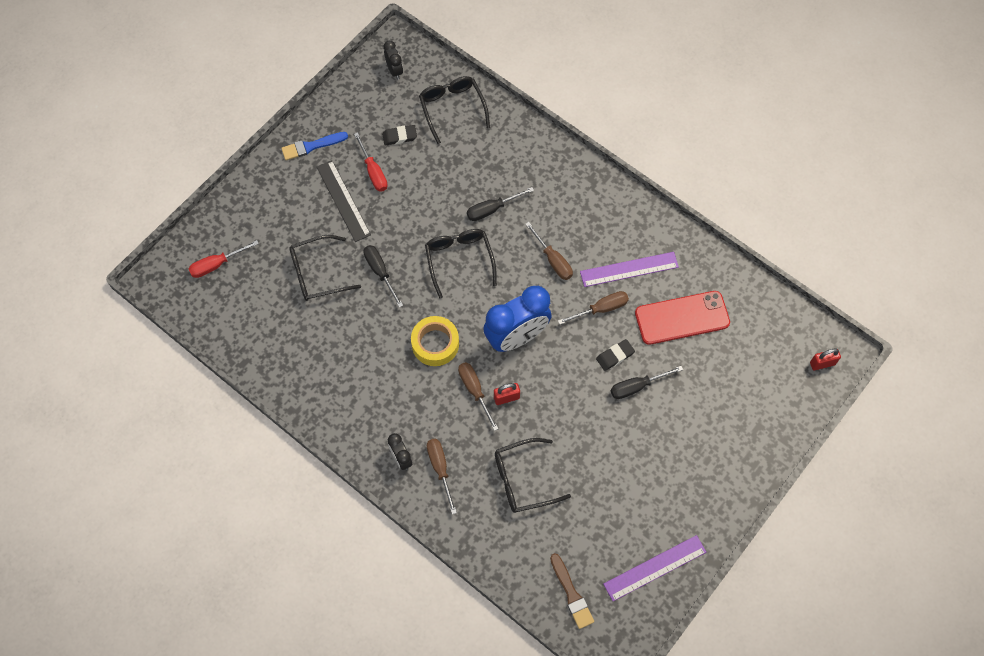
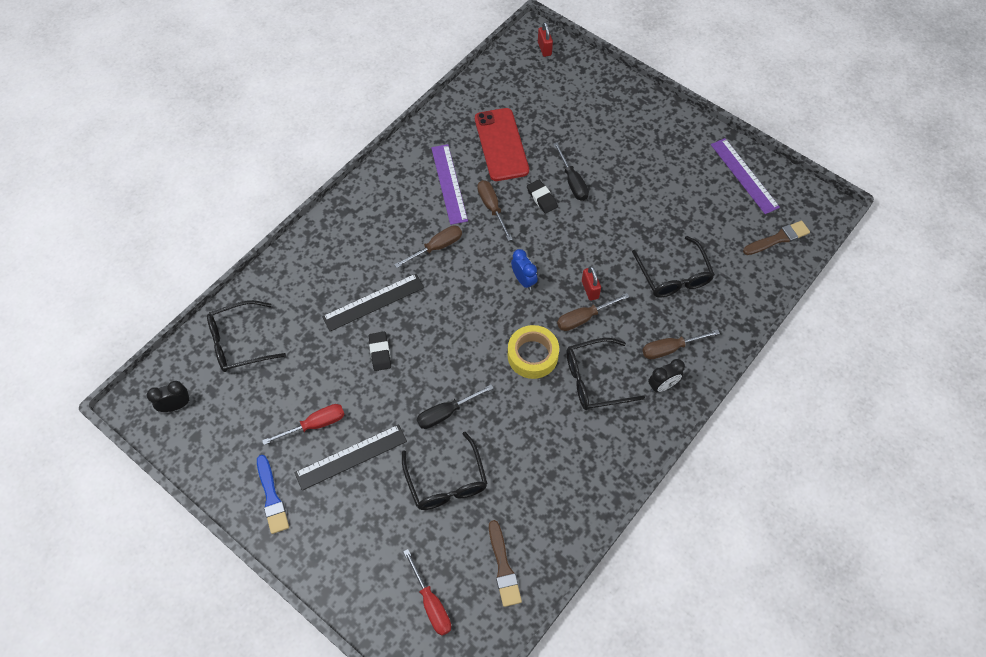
camera: 90 degrees left, 5 degrees down
(241, 318) = (503, 567): none -> brown brush
(399, 136) = (270, 397): black eraser -> black eraser (380, 352)
(459, 260) = (434, 333): black glasses -> black glasses (595, 380)
(492, 209) = (373, 302): black screwdriver -> black ruler
(516, 337) = (523, 280): blue clock -> blue clock, size x0.47

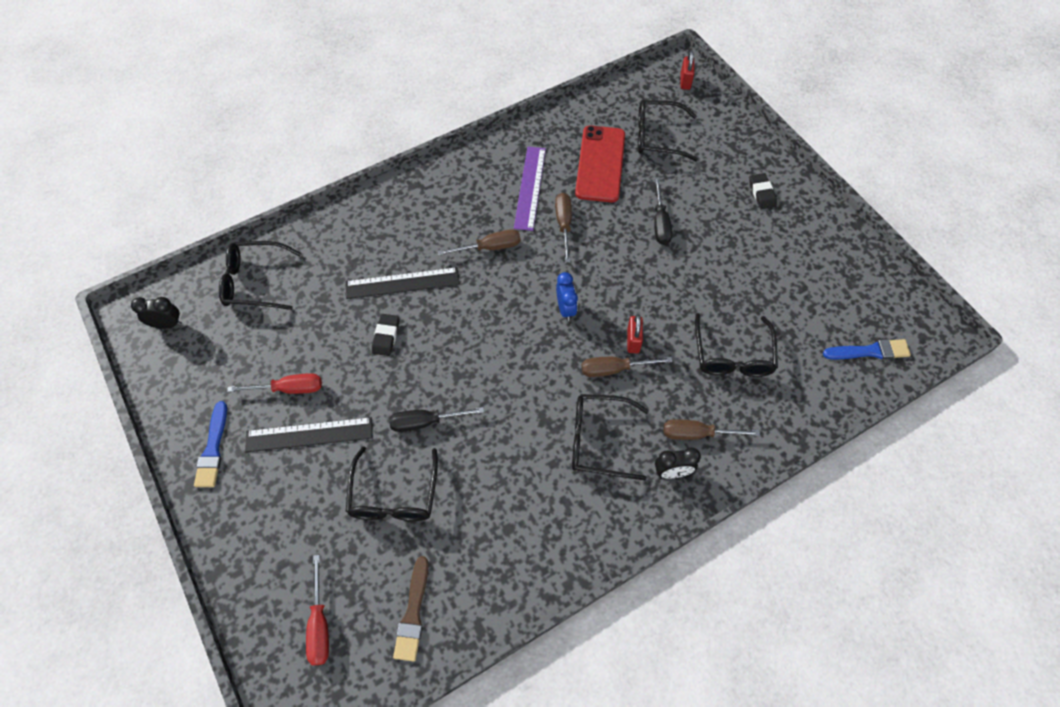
camera: 20 degrees right, 0 degrees up
(532, 355) = (542, 391): yellow tape -> none
(541, 106) = (658, 137): none -> black glasses
(542, 198) = (620, 230): black eraser -> black eraser (761, 193)
(744, 175) = (855, 271): purple ruler -> none
(778, 238) = (870, 351): brown brush -> blue brush

